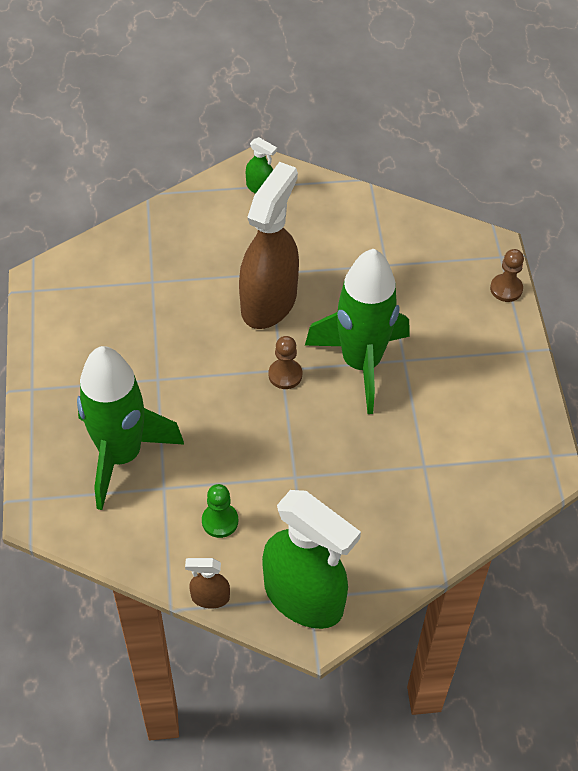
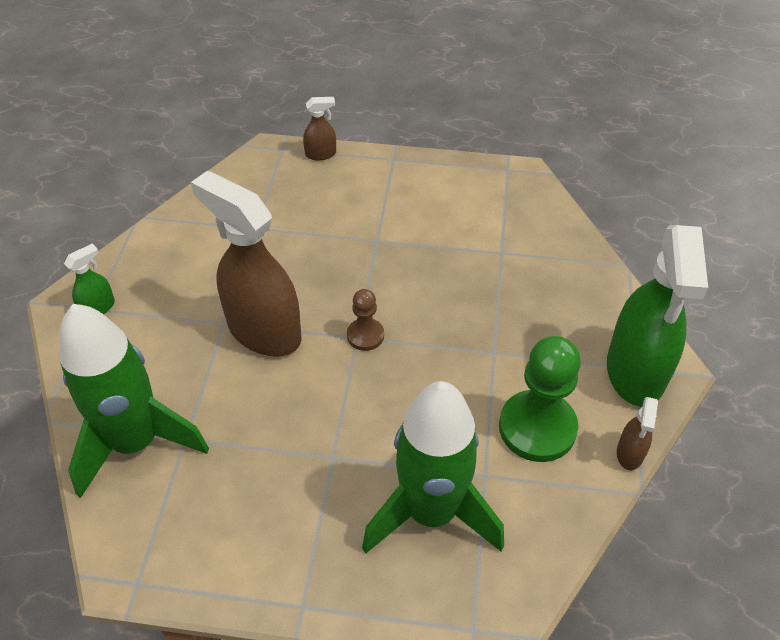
camera: 75 degrees left, 5 degrees down
(220, 521) = (537, 428): green pawn -> green pawn, size x1.90
(304, 597) = (635, 372): green spray bottle -> green spray bottle turned 135 degrees clockwise
(361, 363) = (370, 272): green rocket -> green rocket (136, 443)
(506, 289) = (321, 154): brown pawn -> brown spray bottle

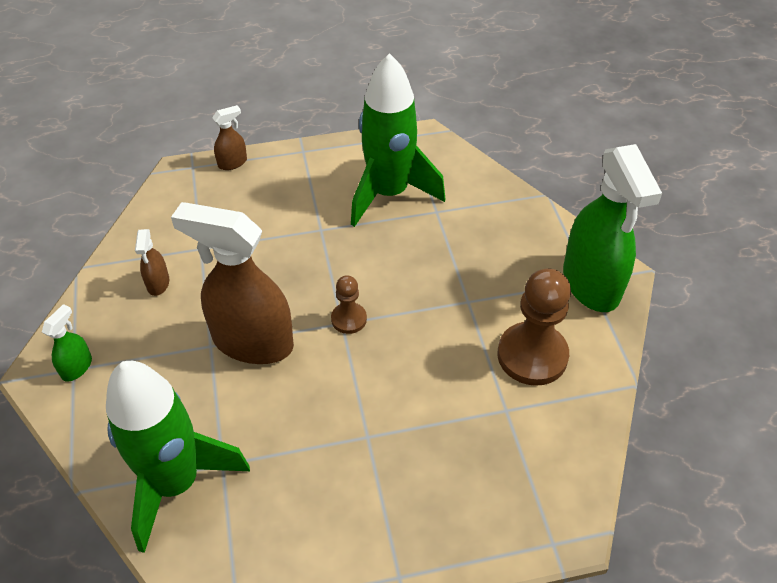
camera: 20 degrees left, 0 degrees up
(431, 512) = (475, 457): green rocket -> green rocket (389, 193)
(537, 428) = (532, 355): green pawn -> brown pawn
(630, 453) = (615, 354): brown spray bottle -> brown spray bottle (158, 283)

